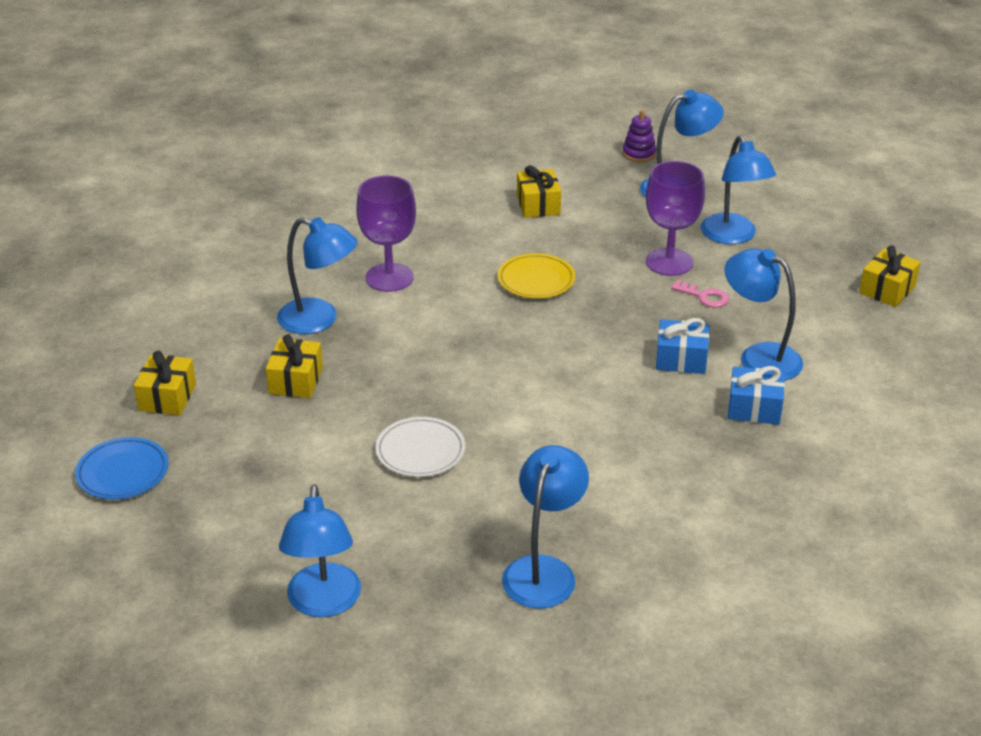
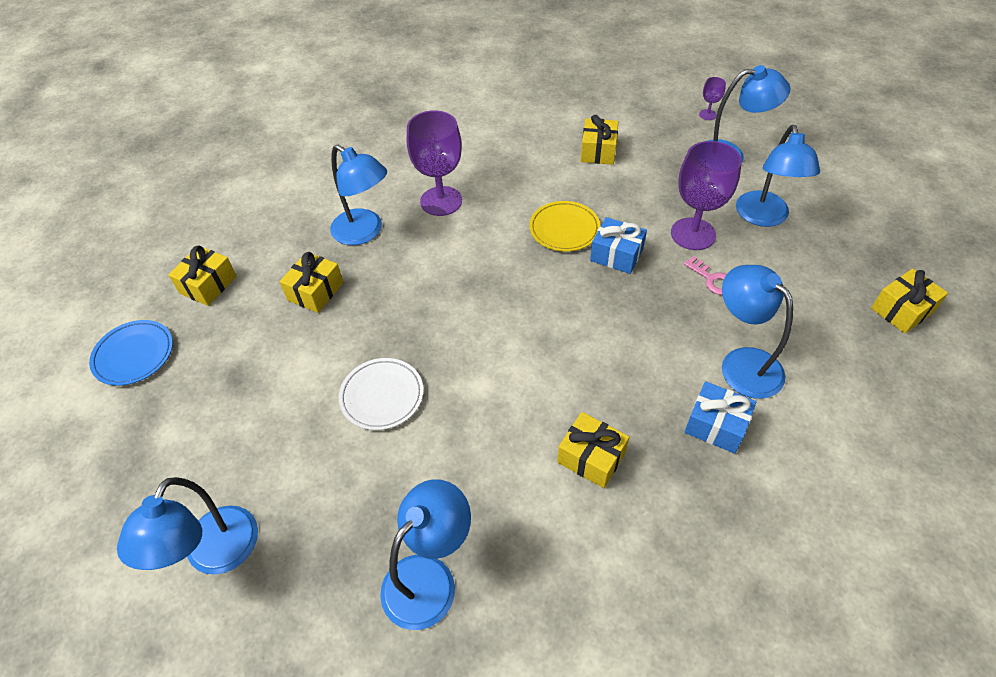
camera: 20 degrees right, 15 degrees up
(639, 154) = (707, 115): purple stacking toy -> purple goblet
(651, 455) = (591, 458): none -> yellow gift
(681, 359) = (664, 347): blue gift -> blue gift (616, 255)

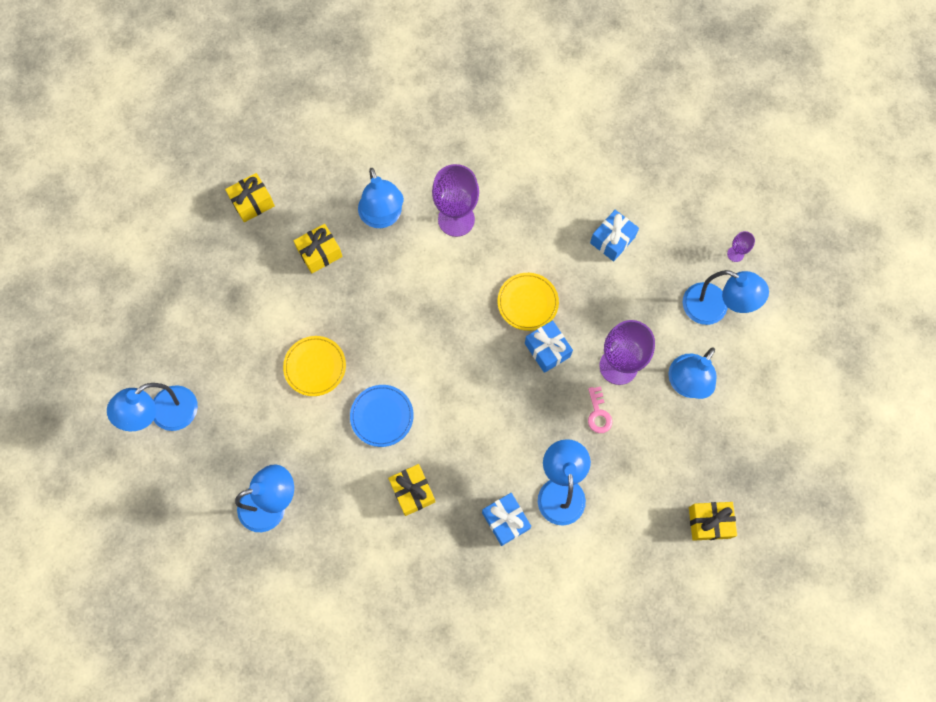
camera: 30 degrees right, 20 degrees up
(134, 355) = (180, 237): blue plate -> blue plate (382, 416)
(382, 396) = (315, 367): white plate -> yellow plate
(598, 151) = (612, 240): yellow gift -> blue gift

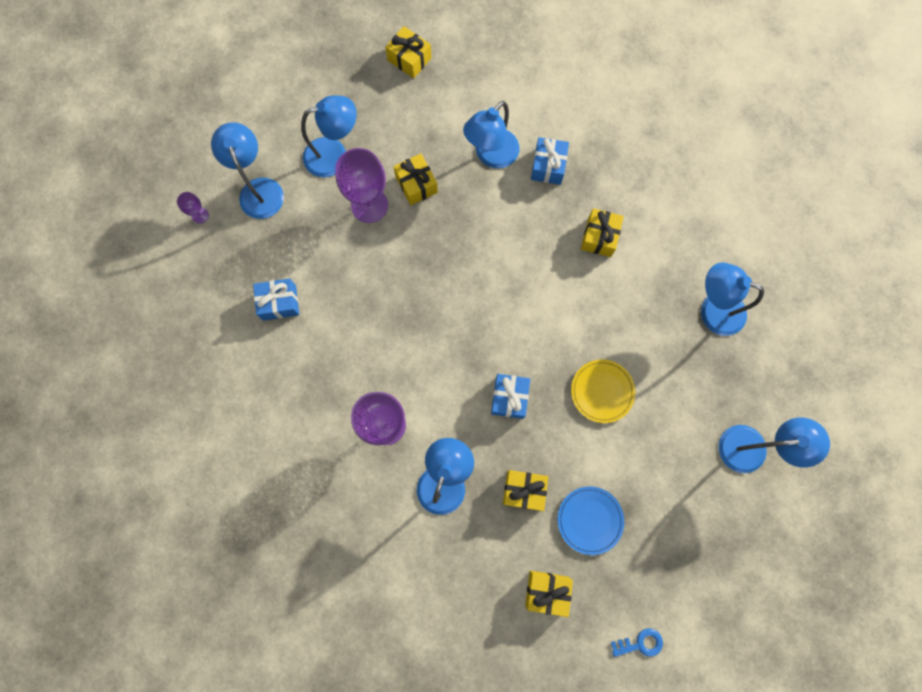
camera: 140 degrees left, 5 degrees up
(162, 219) = (640, 643): none -> blue key
(382, 416) = (579, 309): blue plate -> blue plate (590, 520)
(527, 302) = (392, 307): yellow plate -> none
(547, 350) = (410, 259): blue gift -> blue gift (509, 398)
(598, 414) = (416, 184): pink key -> yellow gift

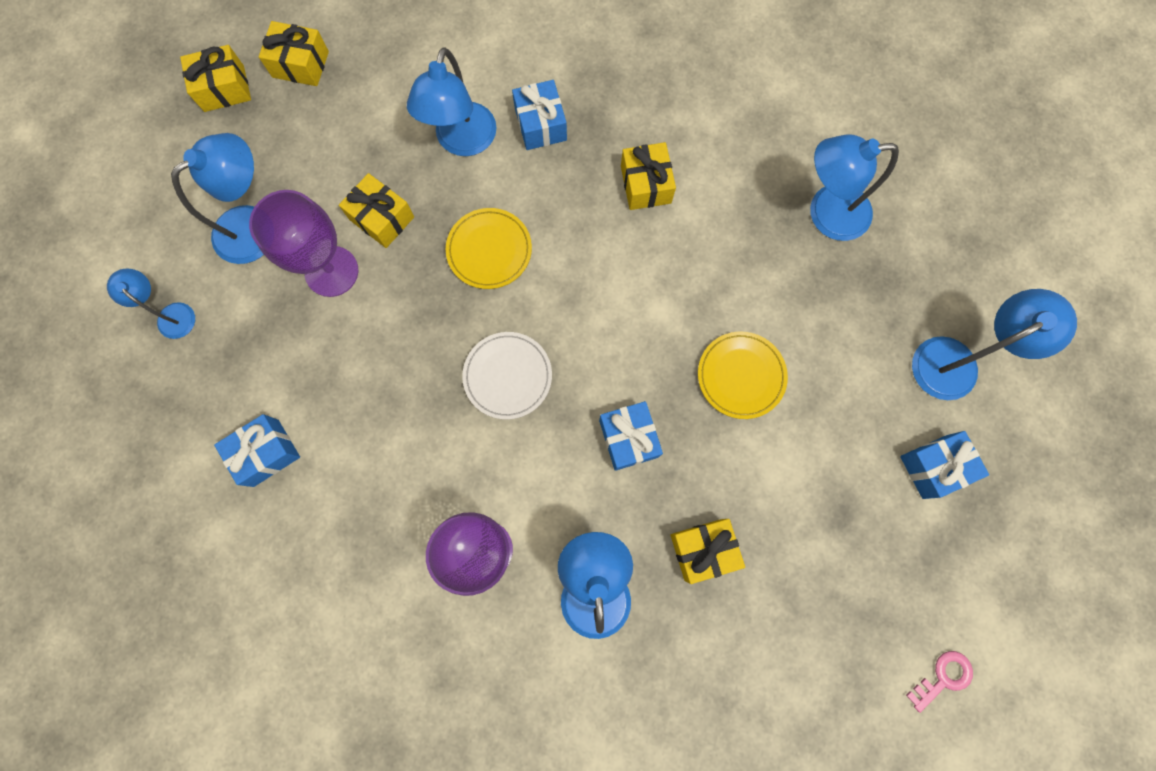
camera: 25 degrees left, 0 degrees up
(200, 215) = (103, 384): purple goblet -> none
(259, 189) = (171, 314): blue lamp -> blue lamp, size x0.59
(450, 323) = (508, 376): none -> white plate
(476, 236) = (489, 250): none -> yellow plate
(547, 591) = (794, 668): yellow gift -> yellow gift (224, 88)
(590, 520) = (804, 548): blue plate -> none
(640, 643) = (943, 677): blue key -> pink key
(702, 509) = (934, 467): none -> blue gift

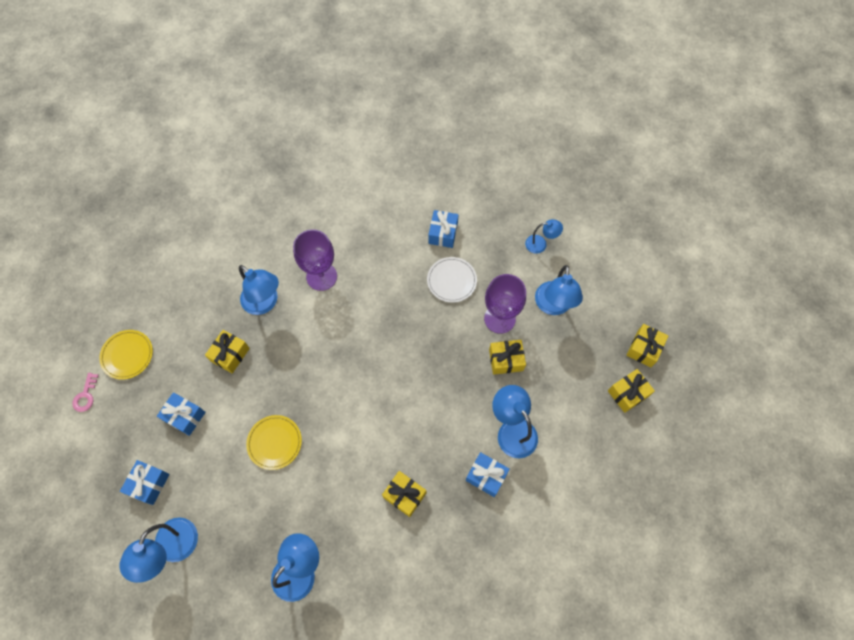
camera: 135 degrees right, 10 degrees down
(489, 250) = (444, 391): yellow plate -> yellow plate (127, 355)
(508, 376) = (379, 346): white plate -> white plate (451, 281)
(628, 438) = (302, 369): blue gift -> blue gift (184, 416)

